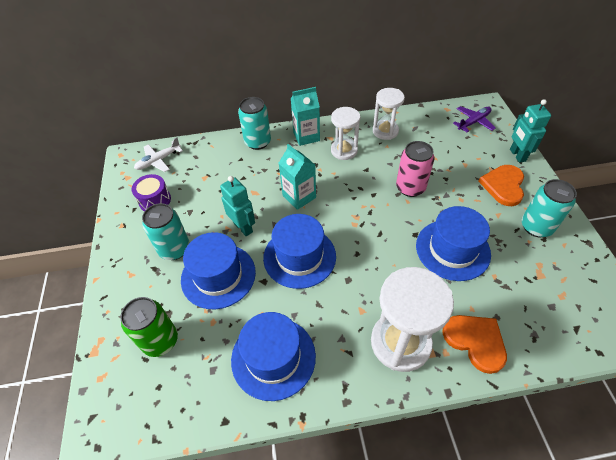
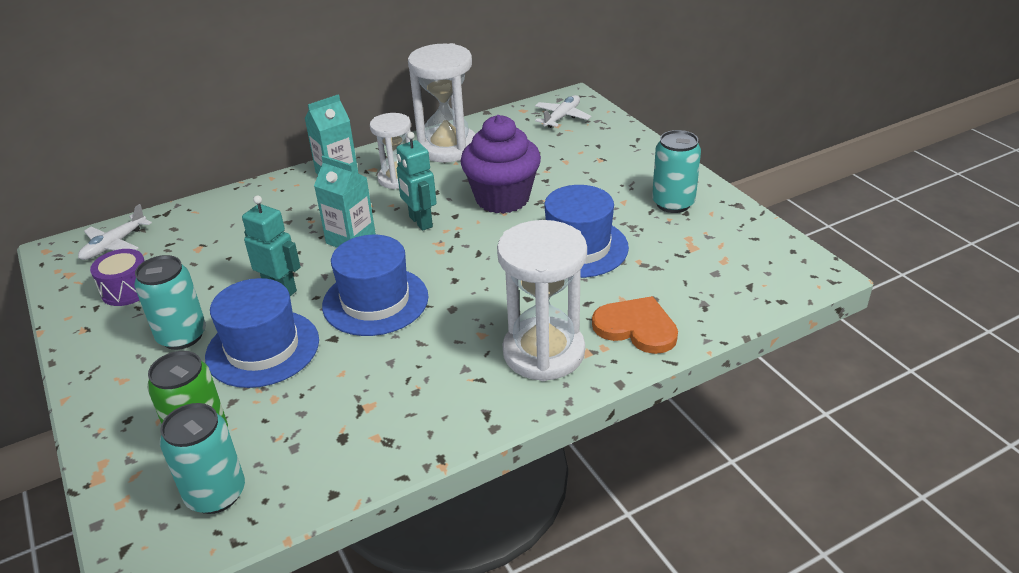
camera: 20 degrees left, 15 degrees down
(257, 142) = (266, 194): turquoise can -> turquoise can (216, 494)
(273, 357) = (377, 411): blue hat -> none
(385, 131) = (448, 148): white hourglass -> white hourglass, size x1.61
(410, 188) = (502, 198): pink can -> purple cupcake
(473, 122) = (562, 117): purple plane -> white plane
(503, 186) = (620, 172): orange heart -> none
(517, 155) = (627, 139): turquoise robot -> turquoise robot (420, 222)

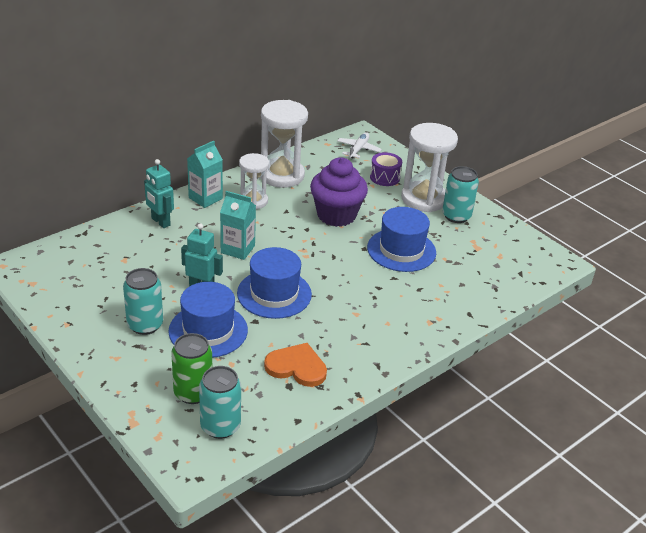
camera: 15 degrees left, 0 degrees up
(114, 245) = (56, 259): white plane -> none
(127, 290) = (85, 293): purple drum -> purple drum (385, 177)
(420, 222) = (283, 234): turquoise robot -> turquoise robot (160, 222)
(543, 352) = (401, 323): white hourglass -> white hourglass (423, 199)
(636, 327) = (456, 304): orange heart -> orange heart (296, 367)

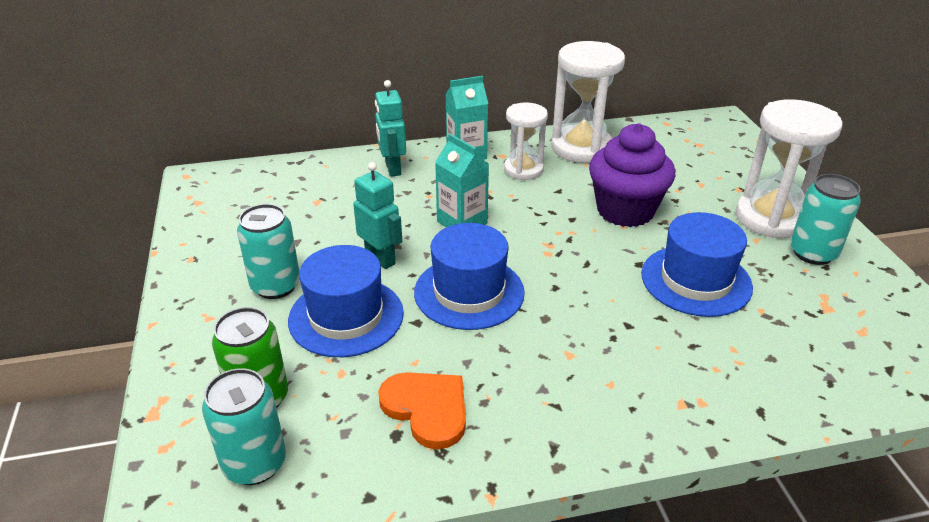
camera: 30 degrees right, 0 degrees up
(358, 149) = (706, 137): white plane -> none
(385, 177) = (725, 178): purple drum -> none

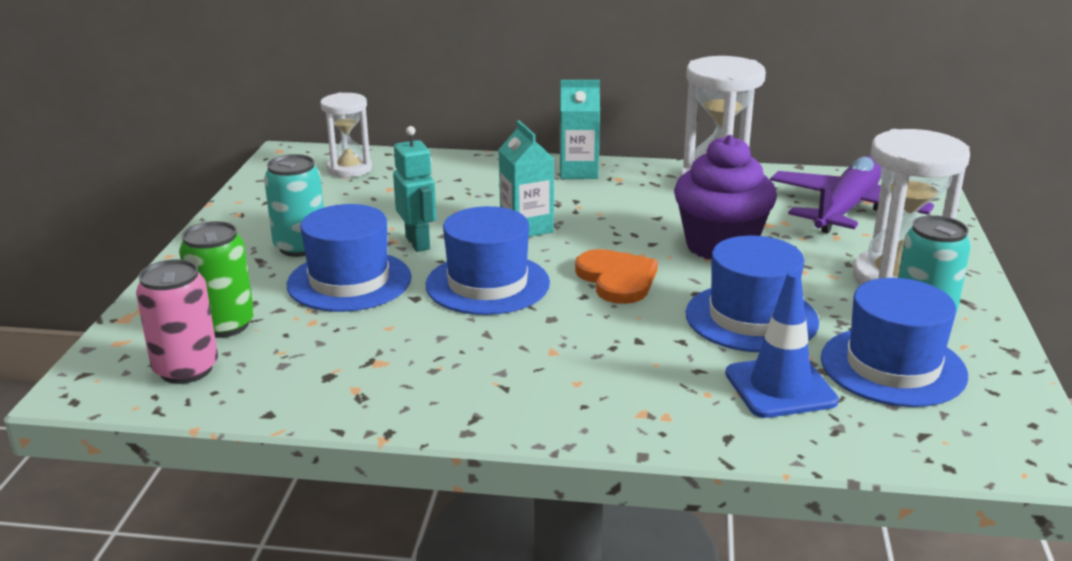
camera: 20 degrees right, 10 degrees down
(254, 463) = (186, 369): turquoise can -> pink can
(392, 169) = (488, 173): turquoise robot -> none
(427, 409) = (373, 363): orange heart -> orange heart (617, 279)
(523, 170) = (632, 194): white hourglass -> white hourglass (349, 169)
(690, 155) = (846, 209): none -> purple plane
(763, 348) = (780, 387): none -> blue traffic cone
(825, 305) = (893, 367): none -> blue hat

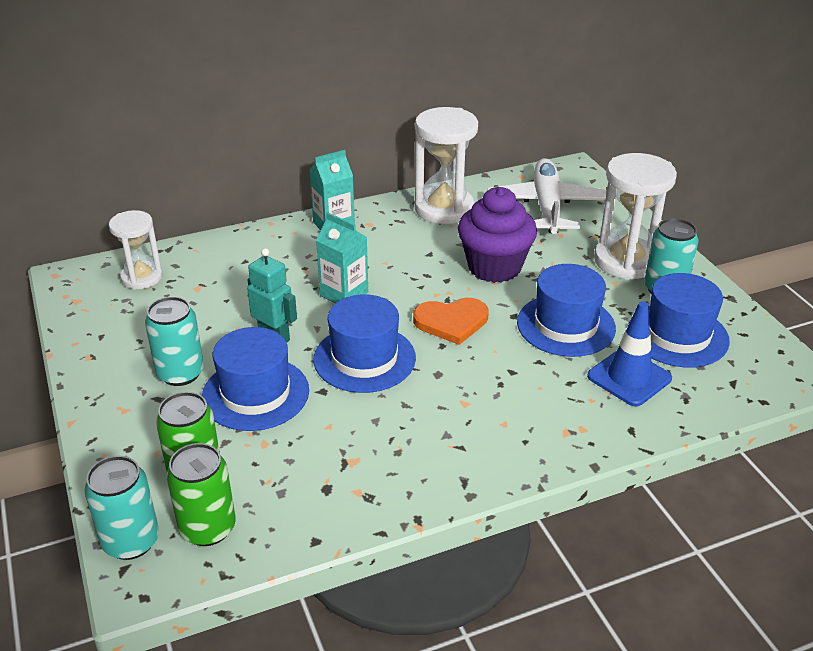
camera: 30 degrees left, 10 degrees up
(113, 356) = (131, 541): none -> turquoise can
(186, 369) = (208, 528): pink can -> green can
(617, 279) = (451, 322): orange heart -> orange heart turned 135 degrees clockwise
(846, 209) = (547, 207): purple plane -> white plane

